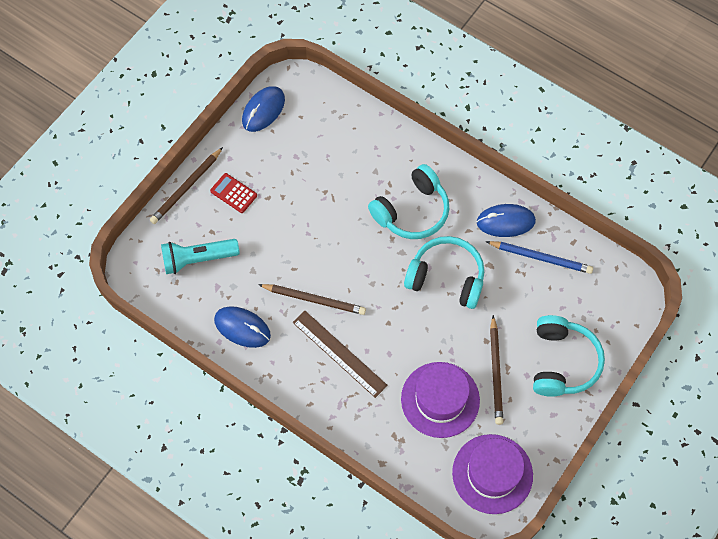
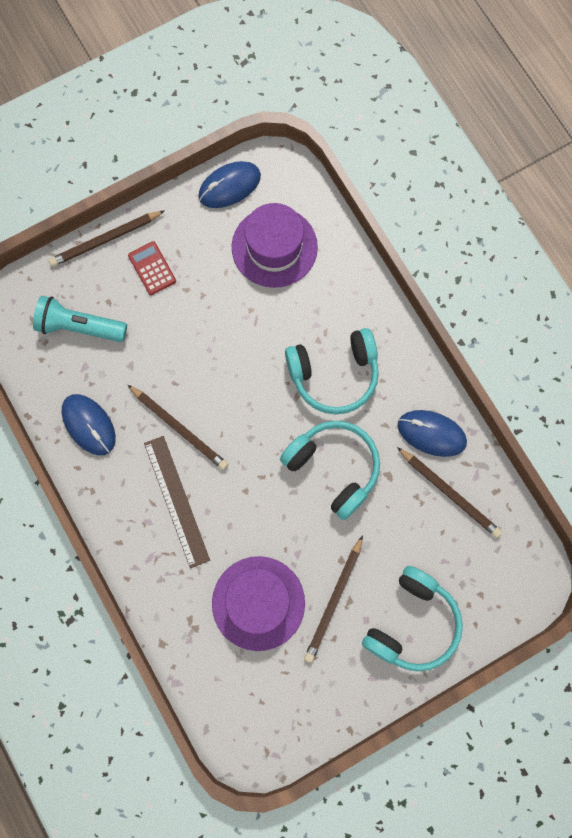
camera: 25 degrees right, 10 degrees up
(492, 474) = (273, 712): purple hat -> purple hat (274, 247)
(540, 257) = (450, 493): blue pencil -> brown pencil

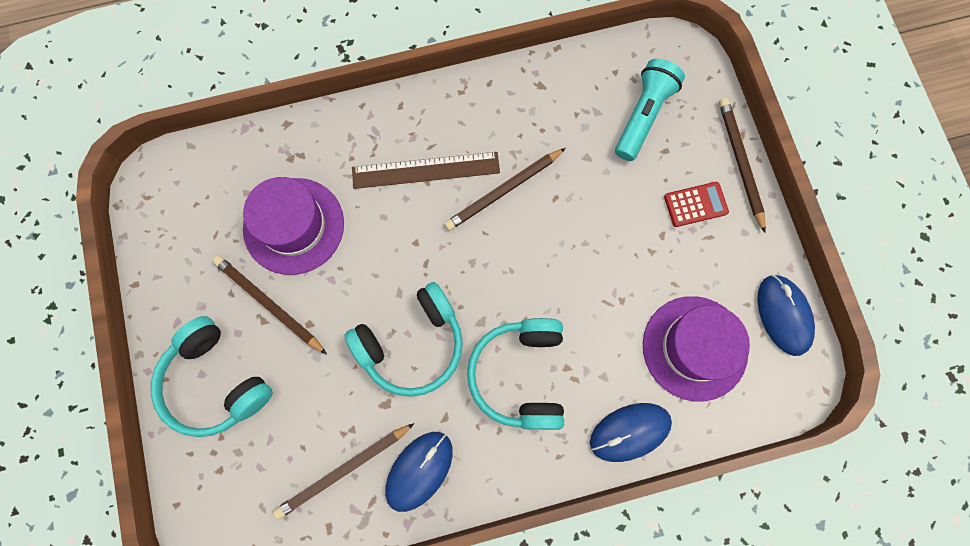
camera: 105 degrees right, 0 degrees up
(89, 425) = (531, 103): blue mouse -> blue mouse (629, 432)

